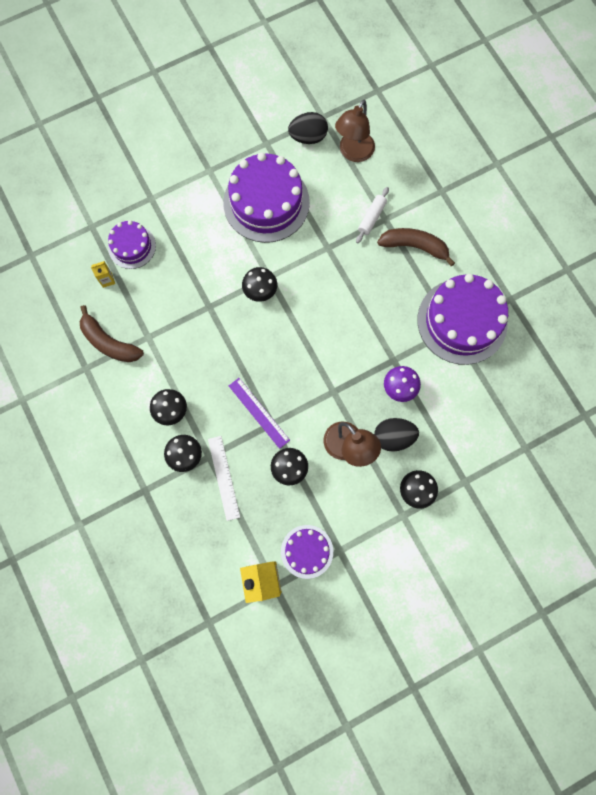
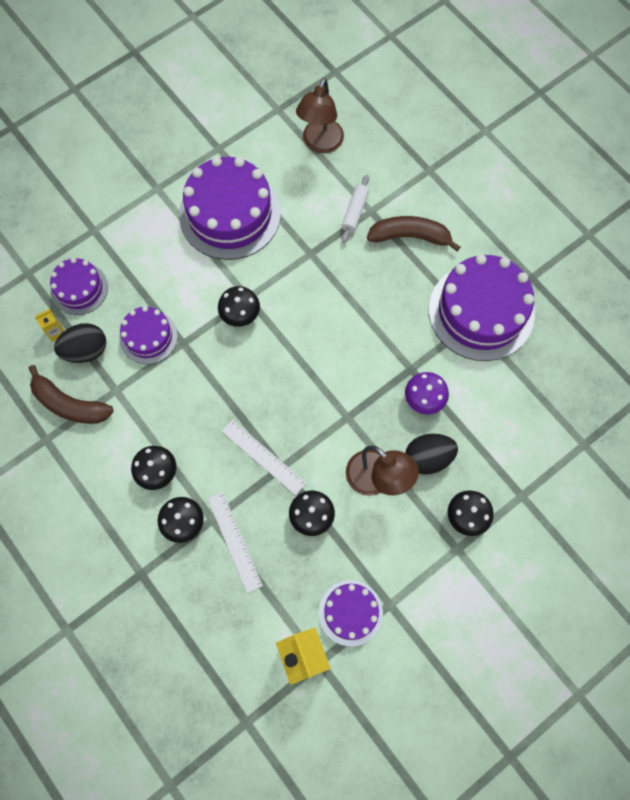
camera: 10 degrees left, 5 degrees down
(182, 296) = (148, 337): none -> purple cake
(259, 412) = (263, 457): purple ruler -> white ruler
(308, 137) = (265, 134): black egg -> black egg (86, 350)

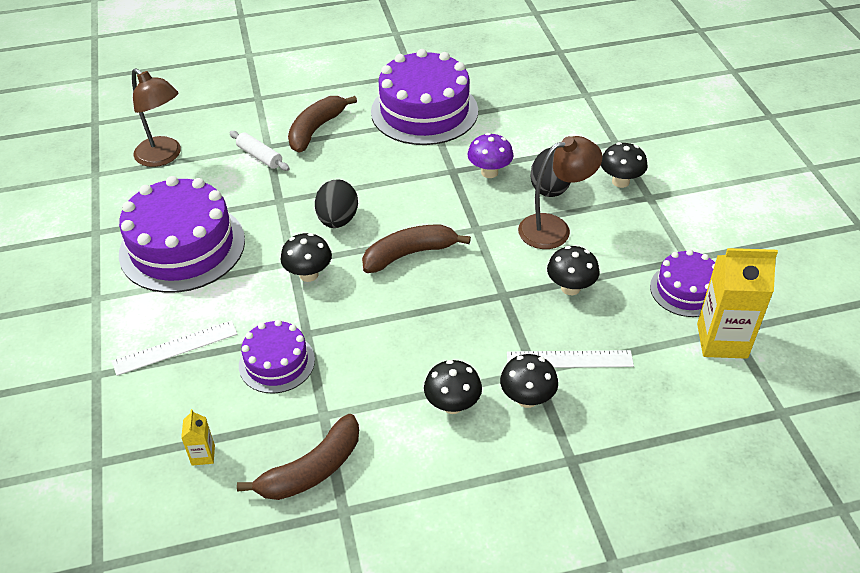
camera: 65 degrees left, 25 degrees down
(79, 288) = (163, 412): purple cake -> none
(86, 350) = (251, 430): black egg -> black egg (337, 220)
(263, 457) = (484, 305): white ruler -> white ruler (175, 347)
(294, 378) = (409, 254): none -> brown banana

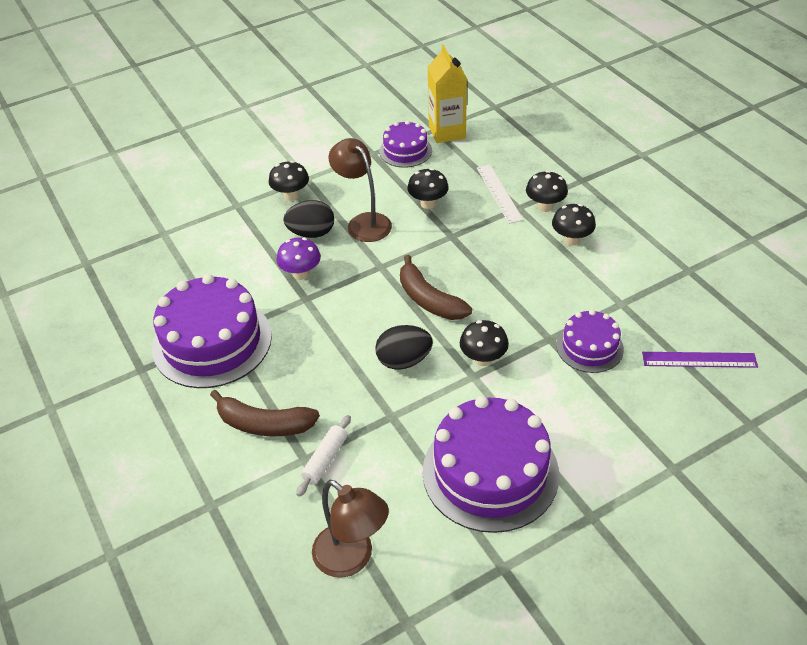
camera: 105 degrees left, 0 degrees up
(164, 157) = (352, 558): brown lamp -> brown lamp turned 105 degrees clockwise
(175, 347) = (613, 422): white ruler -> none
(203, 455) = (699, 360): yellow carton -> purple ruler
(312, 469) = (669, 295): brown banana -> none

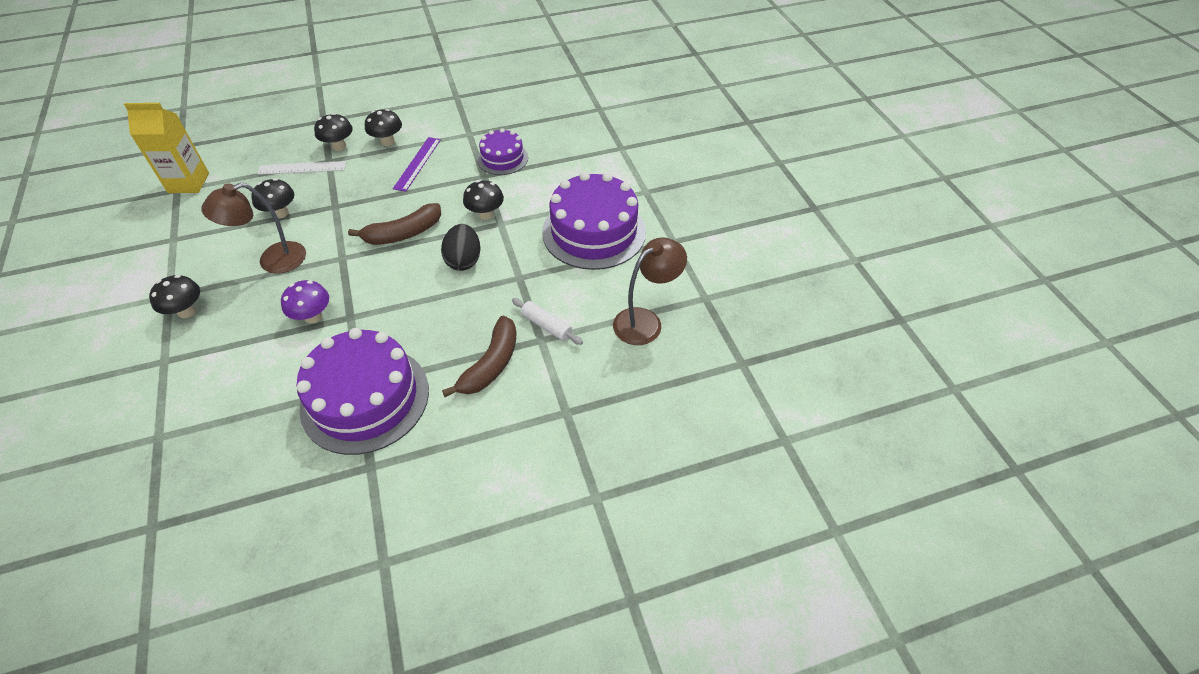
camera: 80 degrees left, 5 degrees up
(311, 233) = (259, 301): black egg -> none
(405, 151) = (191, 215): purple cake -> none
(699, 360) = (539, 114): purple ruler -> purple ruler (417, 163)

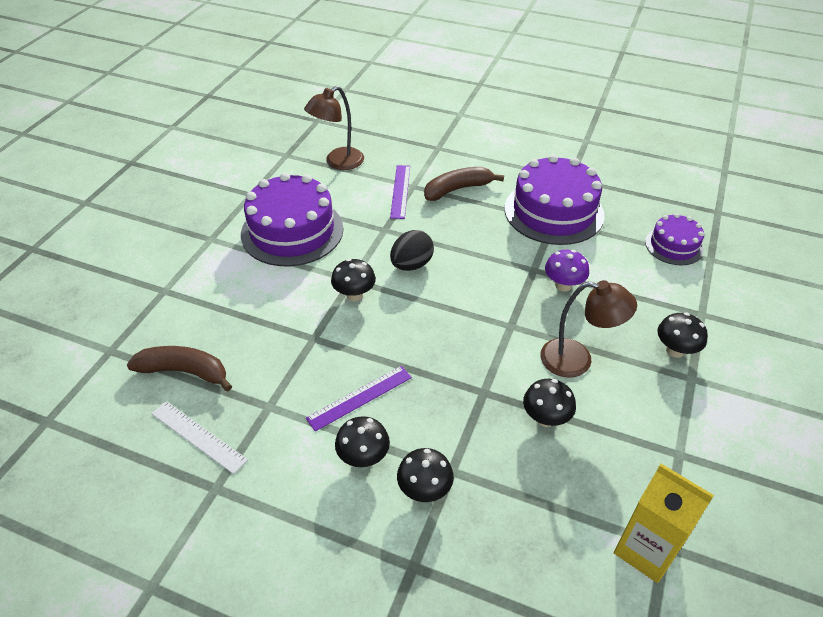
camera: 140 degrees left, 5 degrees down
(302, 168) = (489, 479): white ruler -> white ruler (198, 436)
(403, 233) = (440, 318): brown banana -> brown banana (184, 371)
(502, 158) = (274, 348): purple cake -> purple cake (673, 245)
(546, 326) = (400, 191): white rolling pin -> purple ruler
(645, 321) = (338, 162): brown lamp -> brown lamp turned 45 degrees counterclockwise

